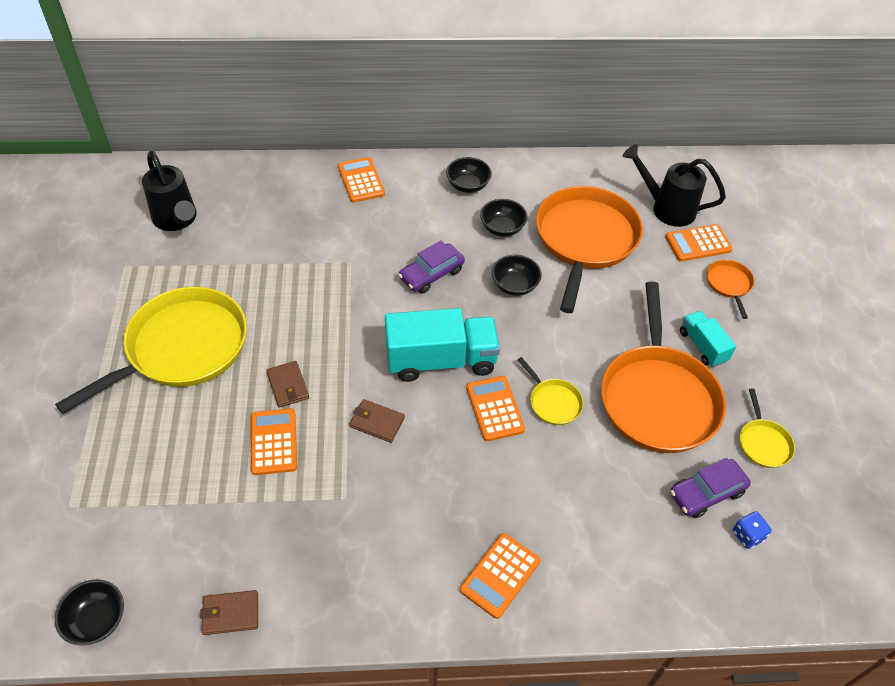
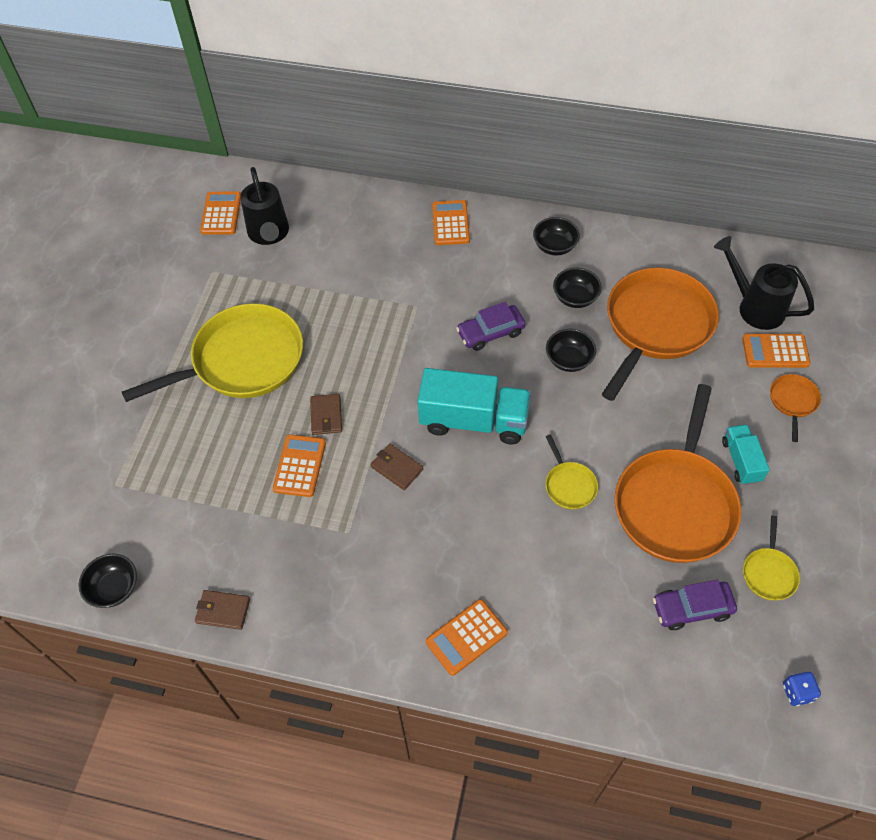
camera: 20 degrees right, 5 degrees up
(495, 408) = (510, 479): orange calculator -> orange calculator (221, 214)
(747, 535) = (718, 659): blue dice -> blue dice (797, 692)

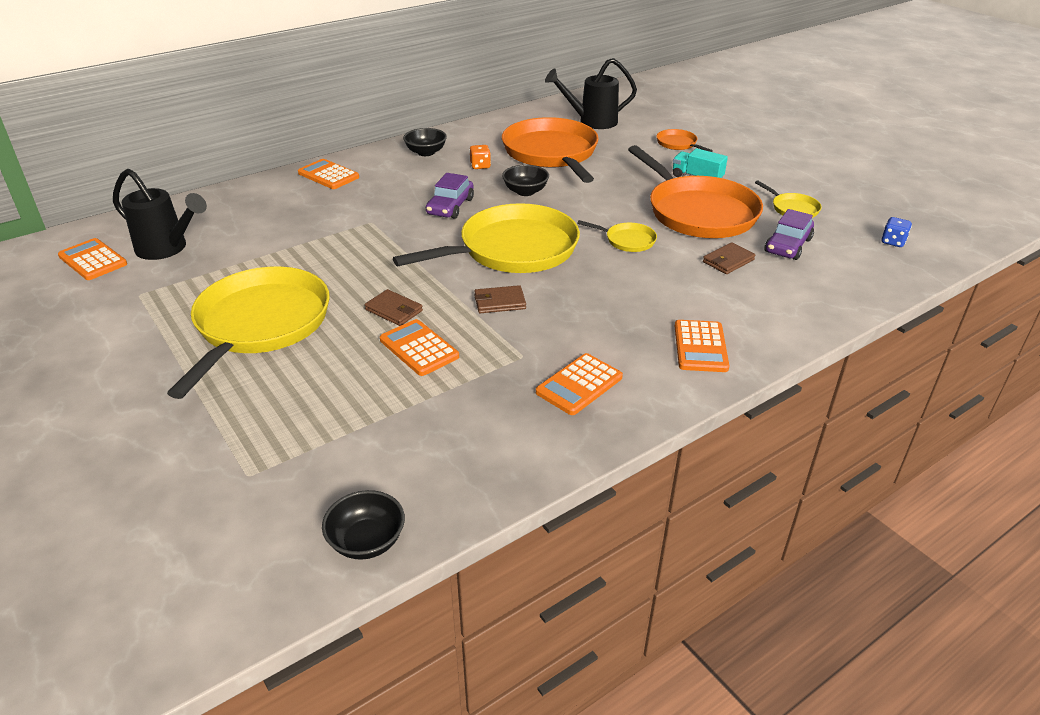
camera: 50 degrees left, 20 degrees down
(223, 611) = (500, 472): brown wallet -> brown wallet (728, 261)
(474, 421) = (513, 249): turquoise truck -> yellow pan
(575, 297) = (480, 166): black bowl -> orange dice
(775, 351) = (634, 131): orange calculator -> orange calculator (579, 385)

